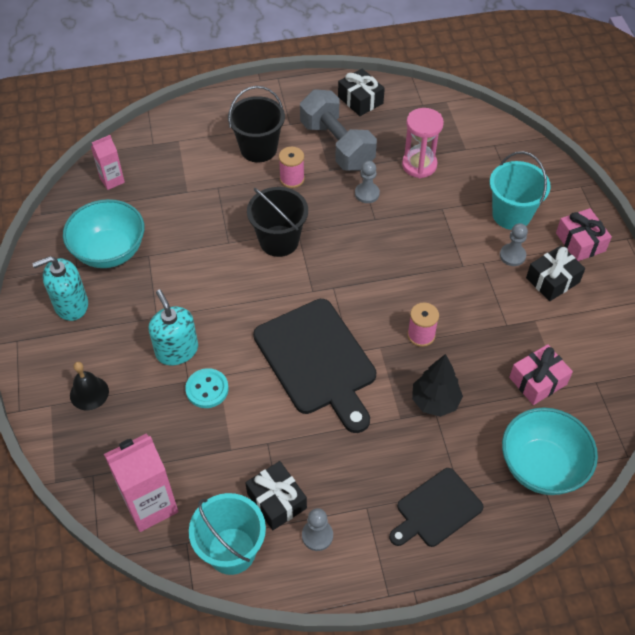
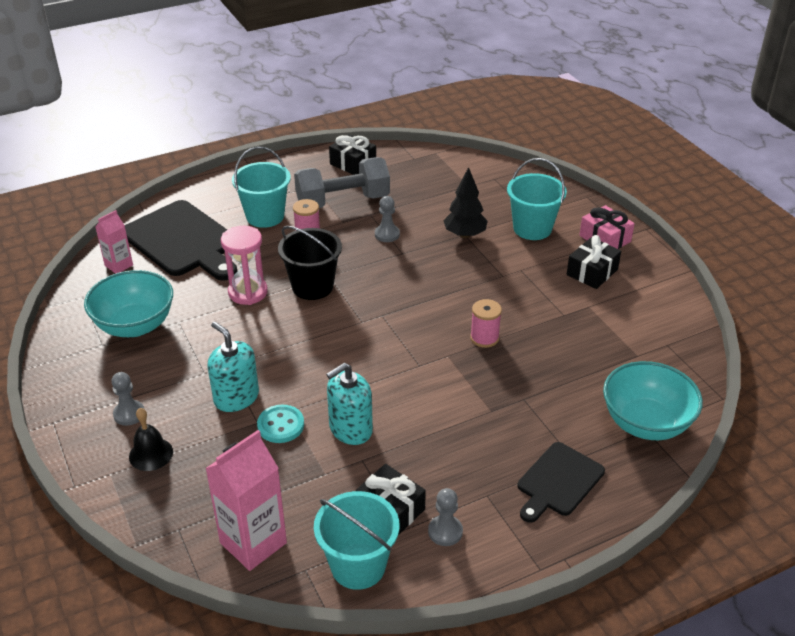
camera: 15 degrees left, 15 degrees down
(71, 305) = (106, 379): turquoise soap dispenser -> turquoise soap dispenser (350, 429)
(258, 149) = (265, 216): black bucket -> turquoise bucket
(317, 361) = (388, 379): black cutting board -> black cutting board (183, 241)
(337, 145) = (343, 201): grey dumbbell -> grey dumbbell turned 60 degrees counterclockwise
(419, 165) = (429, 204): pink hourglass -> pink hourglass (248, 292)
(435, 401) = (520, 390): black tree -> black tree (465, 234)
(512, 255) = (546, 259): grey pawn -> grey pawn (129, 414)
(538, 381) = (612, 354): pink gift -> none

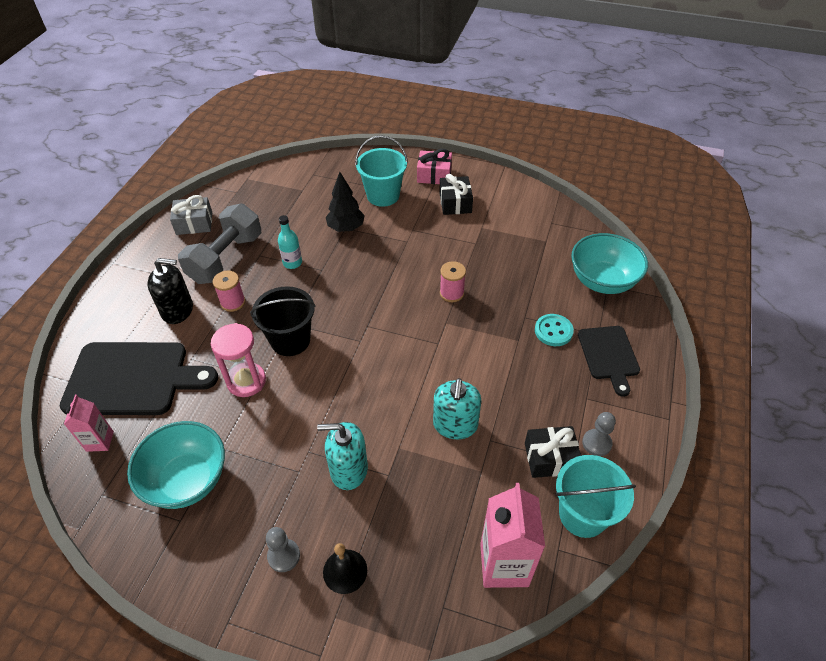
camera: 45 degrees left, 10 degrees up
(265, 216) = (177, 310): turquoise bucket -> black soap dispenser
(280, 425) = (407, 463): turquoise button -> turquoise button (553, 331)
(353, 163) = (194, 223): black gift -> grey gift
(387, 234) = (292, 263): grey pawn -> turquoise bottle

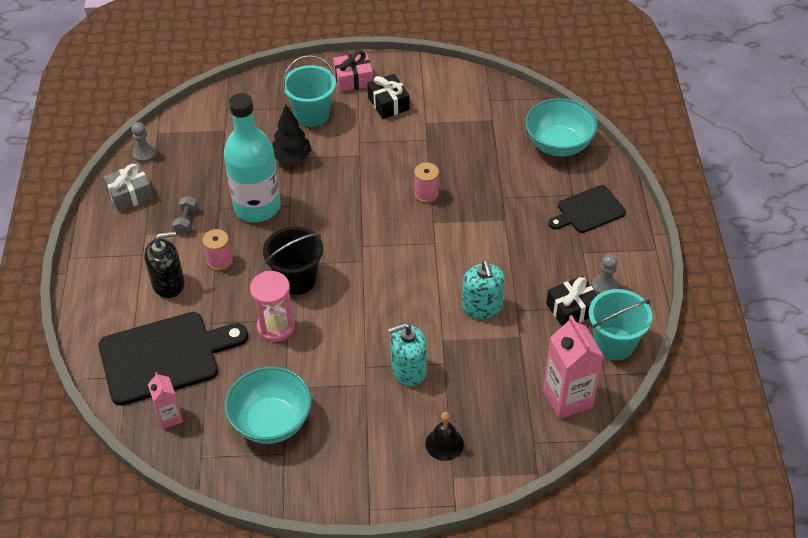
camera: 20 degrees left, 0 degrees up
(226, 258) = (186, 221): grey dumbbell -> grey dumbbell, size x0.42
(284, 556) = (388, 450): grey pawn -> grey pawn (144, 154)
(292, 263) = (257, 207): turquoise bottle -> turquoise bottle, size x2.35
(553, 331) = (532, 203): turquoise button -> none
(609, 355) = (588, 210): black cutting board -> black cutting board turned 90 degrees clockwise

